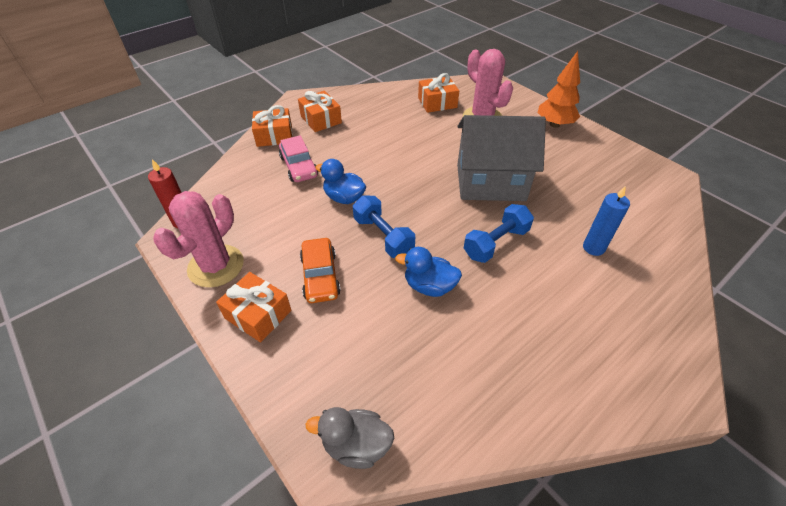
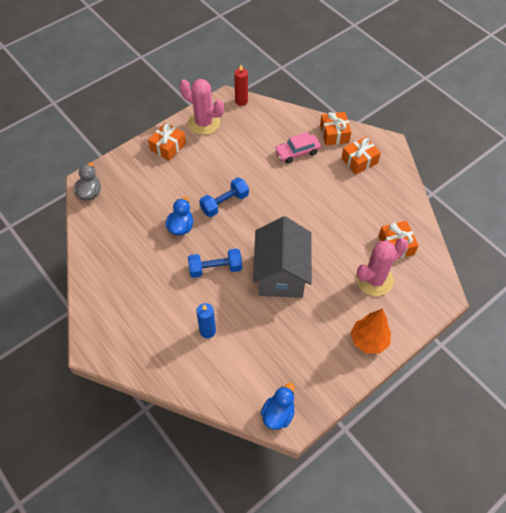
camera: 90 degrees right, 10 degrees up
(320, 276) = (193, 172): orange car -> none
(344, 198) = (263, 180): blue duck -> blue duck (278, 414)
(496, 243) = (215, 268): blue dumbbell -> blue dumbbell turned 60 degrees counterclockwise

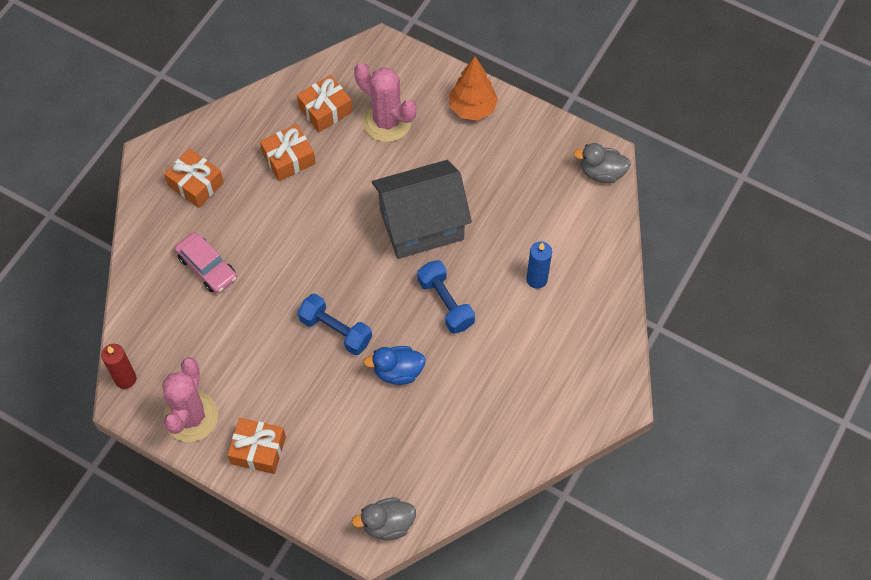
camera: 110 degrees left, 5 degrees up
(278, 414) = (601, 172): blue duck -> grey duck
(334, 134) = (154, 229): orange gift -> orange gift (289, 159)

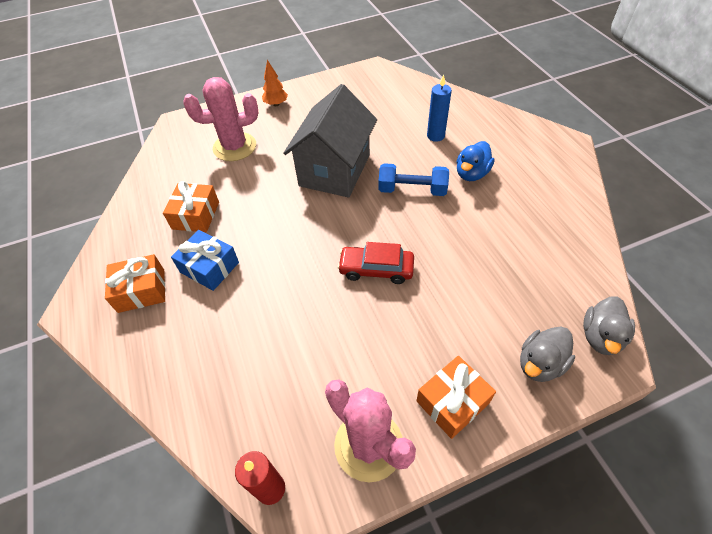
camera: 50 degrees left, 10 degrees down
(207, 267) = (226, 330): pink car -> none
(249, 212) = (209, 267): none -> blue gift
(325, 110) = (184, 173): orange gift -> none
(335, 330) = (376, 269): blue dumbbell -> red car
(398, 371) = (449, 248): blue duck -> blue duck (471, 174)
(472, 108) = (276, 104): orange tree -> orange tree, size x0.64
(601, 172) = (385, 74): grey duck -> grey duck (540, 363)

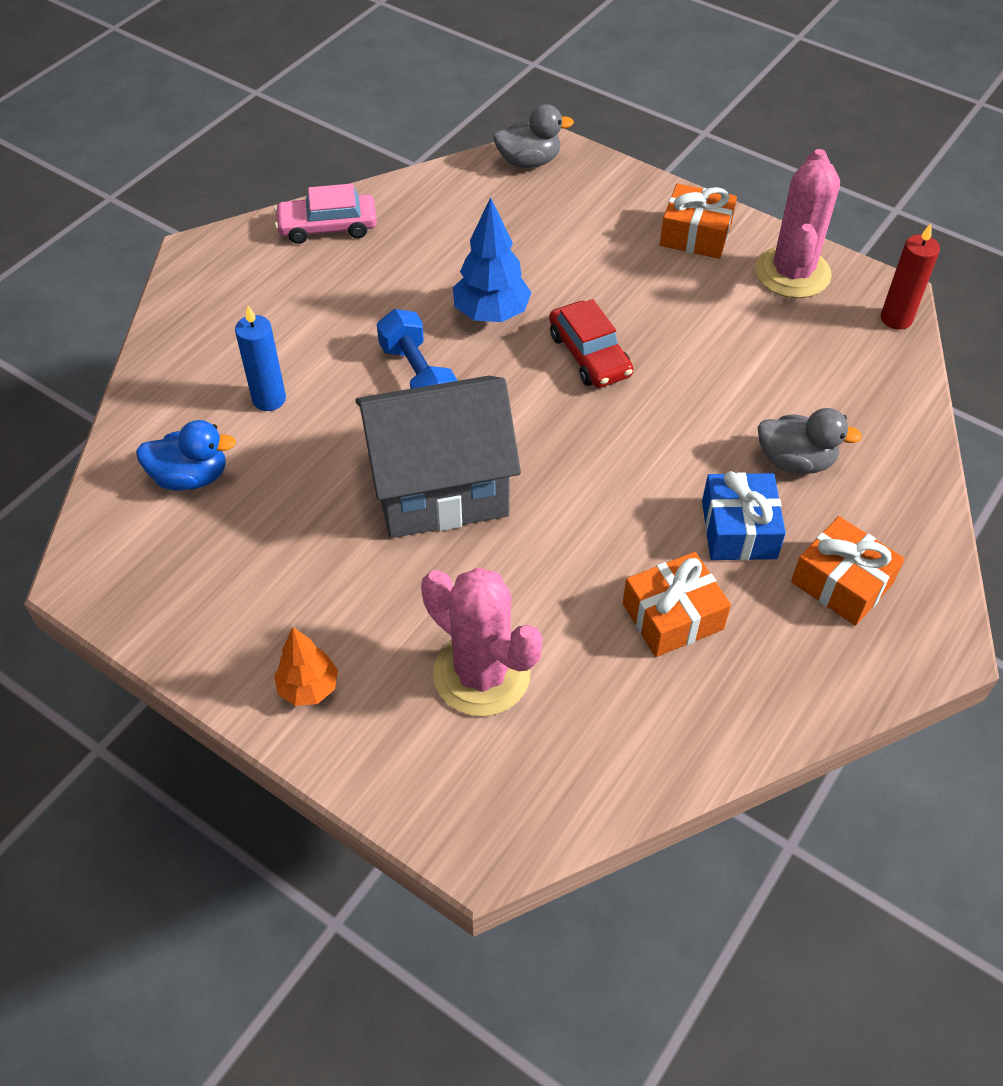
camera: 125 degrees left, 0 degrees up
(442, 240) = (491, 314): none -> blue tree
(471, 174) = (337, 328): blue duck -> blue duck (191, 477)
(540, 363) = (598, 192): grey duck -> grey duck (795, 461)
(567, 198) = (327, 227): none -> pink car

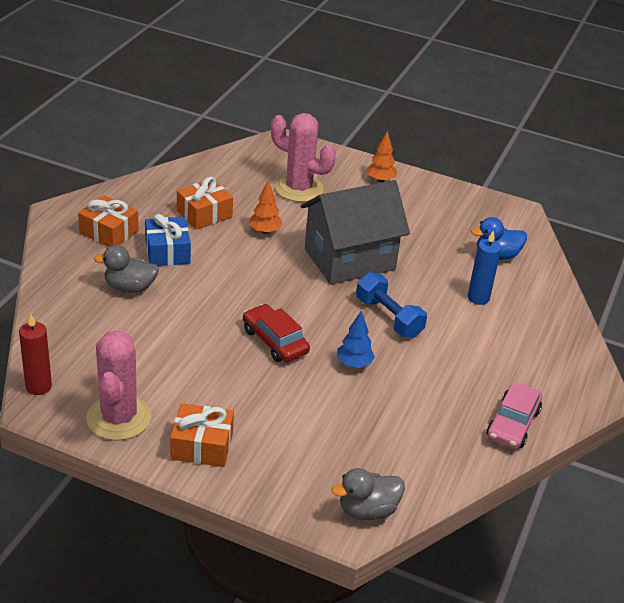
camera: 165 degrees right, 15 degrees down
(327, 227) = (512, 424): pink car -> pink car turned 135 degrees clockwise
(491, 314) = (354, 364): blue tree -> blue tree, size x0.64
(568, 563) = (265, 231): none -> orange tree

